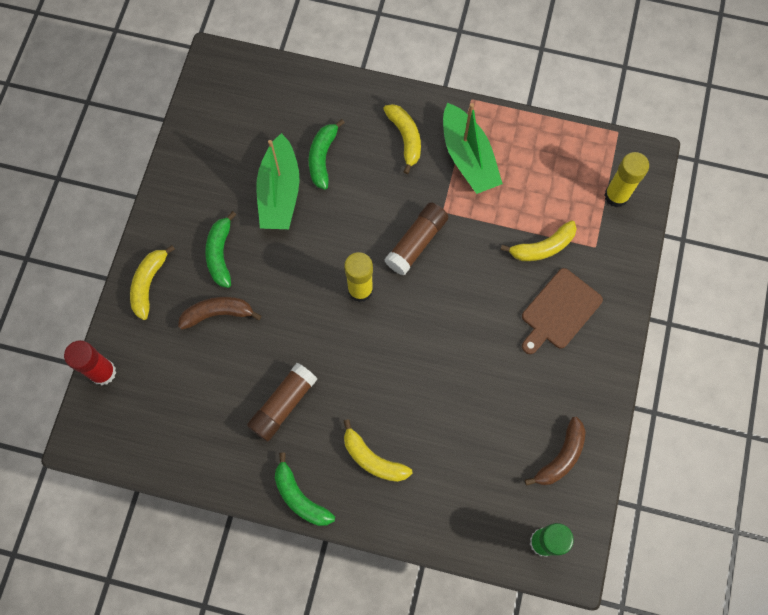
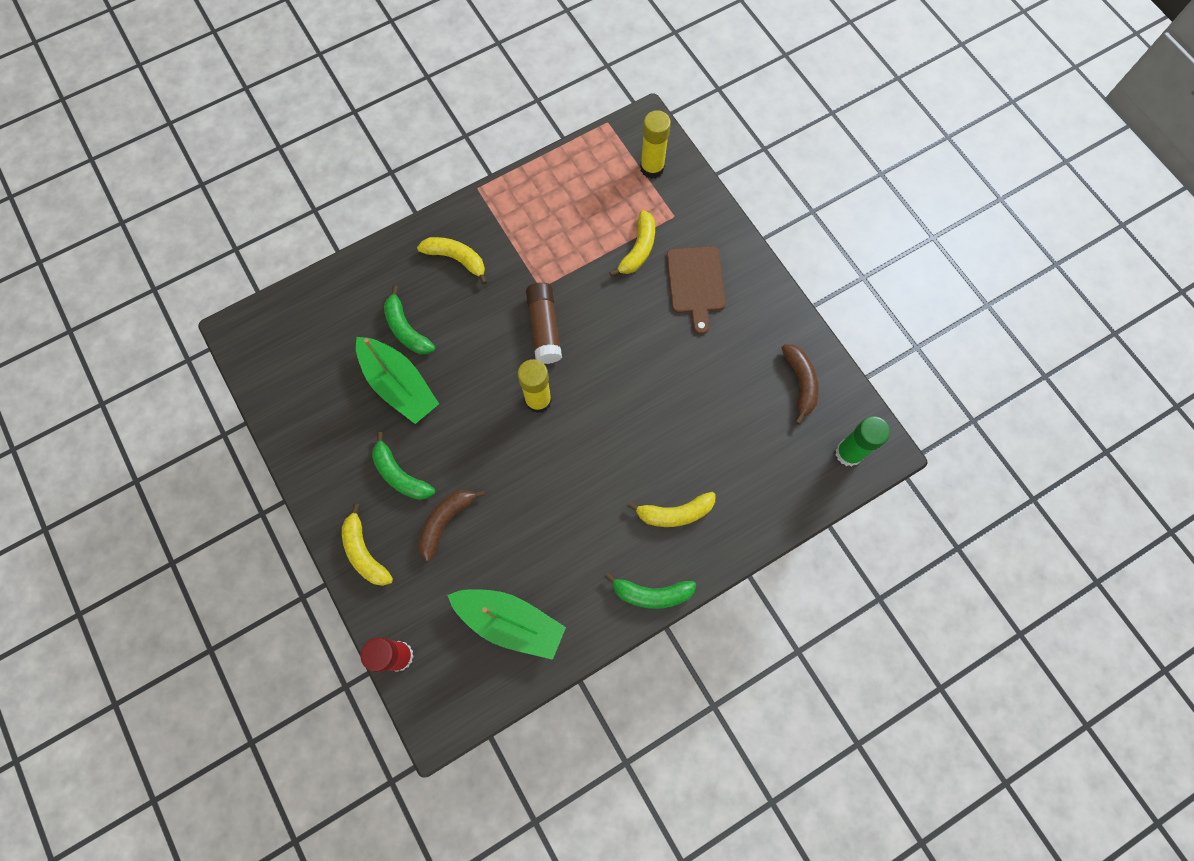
camera: 45 degrees left, 0 degrees up
(283, 404) = (568, 539): brown glue stick -> none
(468, 157) = (518, 232): green boat -> green boat (510, 622)

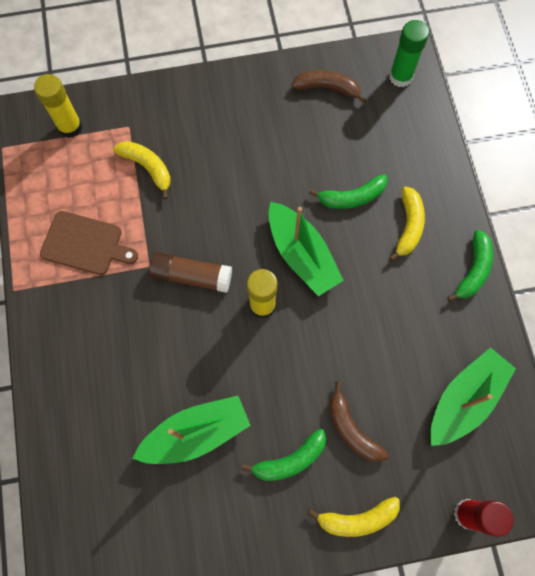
camera: 70 degrees left, 0 degrees up
(406, 329) = (138, 408): green banana -> green banana (352, 197)
(456, 259) = (83, 335): yellow banana -> none
(603, 418) = (301, 254): none -> green boat
(695, 283) = (203, 133): brown cutting board -> brown cutting board (85, 244)

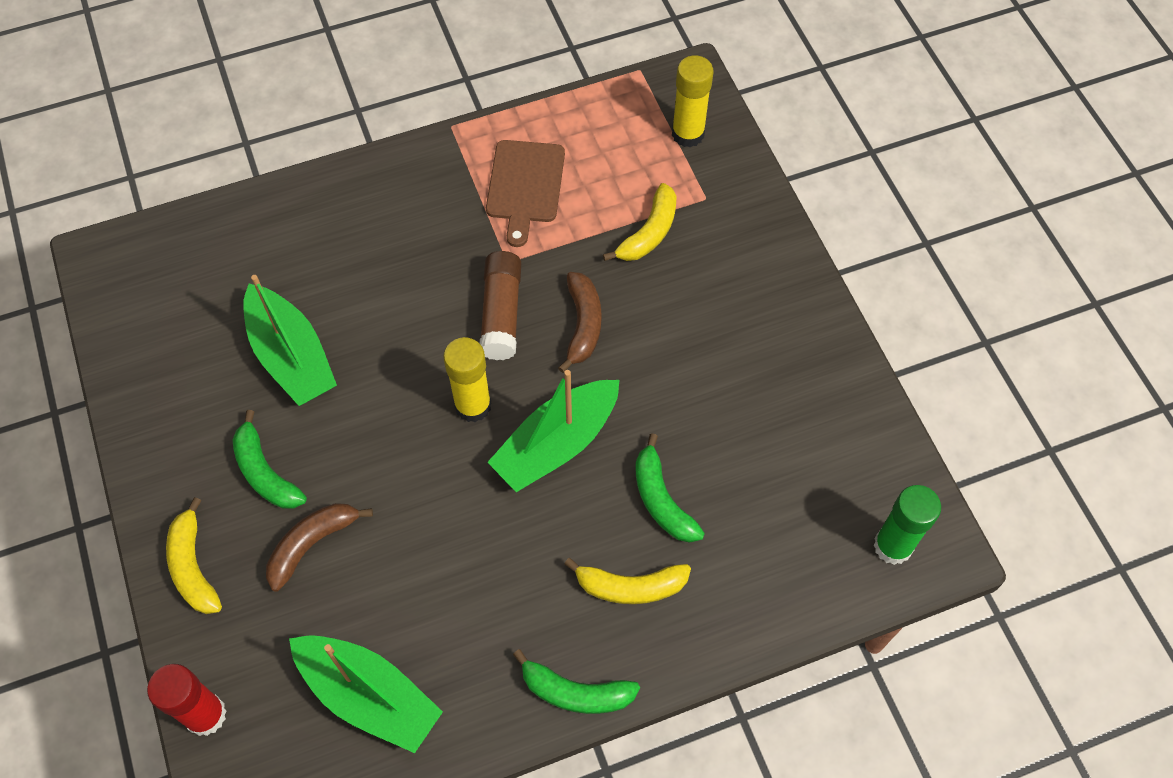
camera: 80 degrees right, 10 degrees down
(327, 88) = (840, 440): brown banana -> brown banana (583, 325)

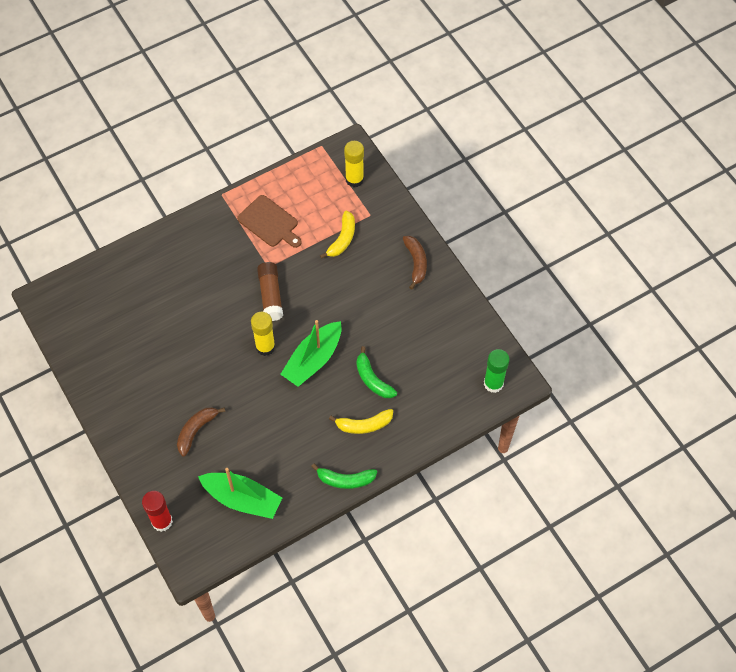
camera: 10 degrees left, 0 degrees up
(193, 566) = (137, 452): yellow banana -> none
(265, 472) = (163, 399): green banana -> none
(291, 356) = (162, 336): green boat -> none
(525, 186) = (269, 223): brown cutting board -> brown cutting board turned 45 degrees counterclockwise
(583, 325) = (315, 295): brown banana -> brown banana (416, 263)

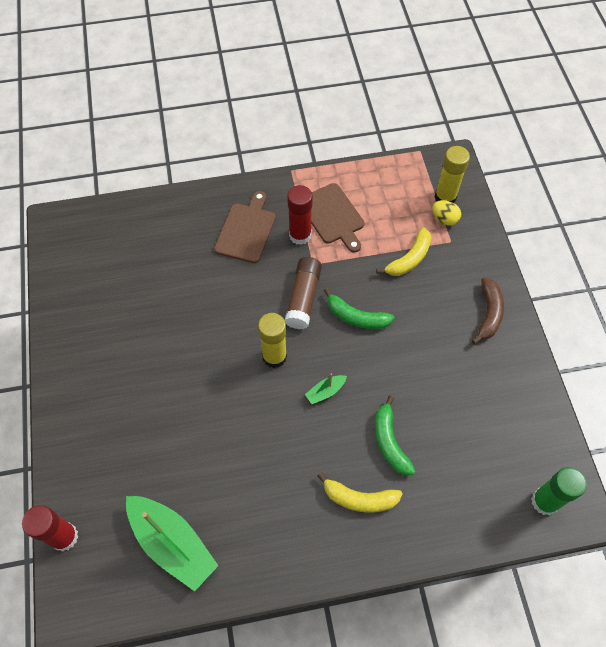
camera: 20 degrees right, 0 degrees up
(196, 430) = (154, 432): brown banana -> none
(204, 256) = (246, 230): none -> brown cutting board
(249, 246) = (300, 235): none -> red glue stick
(313, 359) = (325, 391): green boat -> green boat, size x0.44
(345, 480) = (310, 566): green banana -> green banana (356, 317)
(359, 198) = (444, 219): none -> yellow egg

